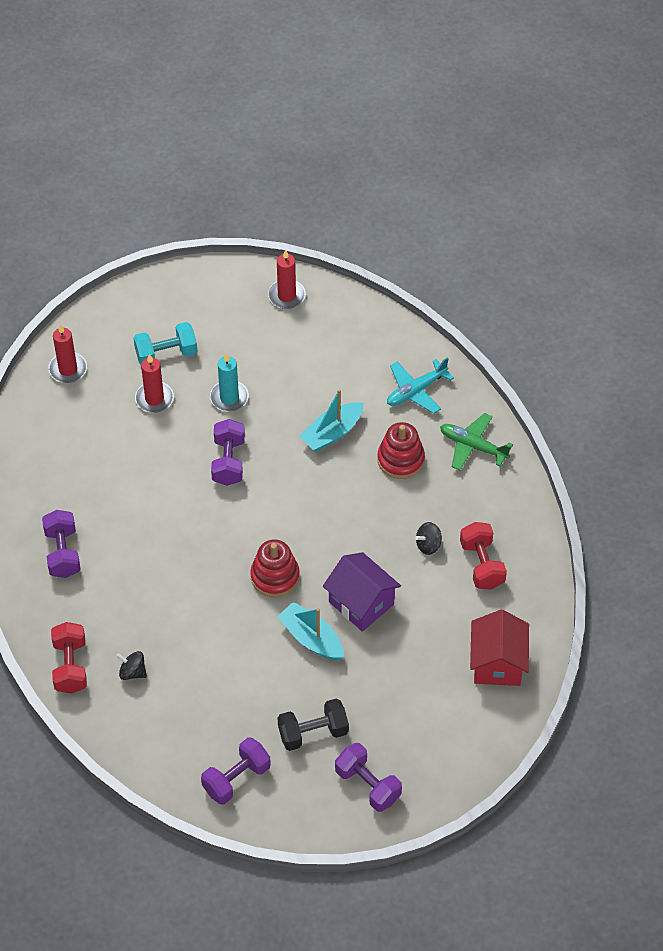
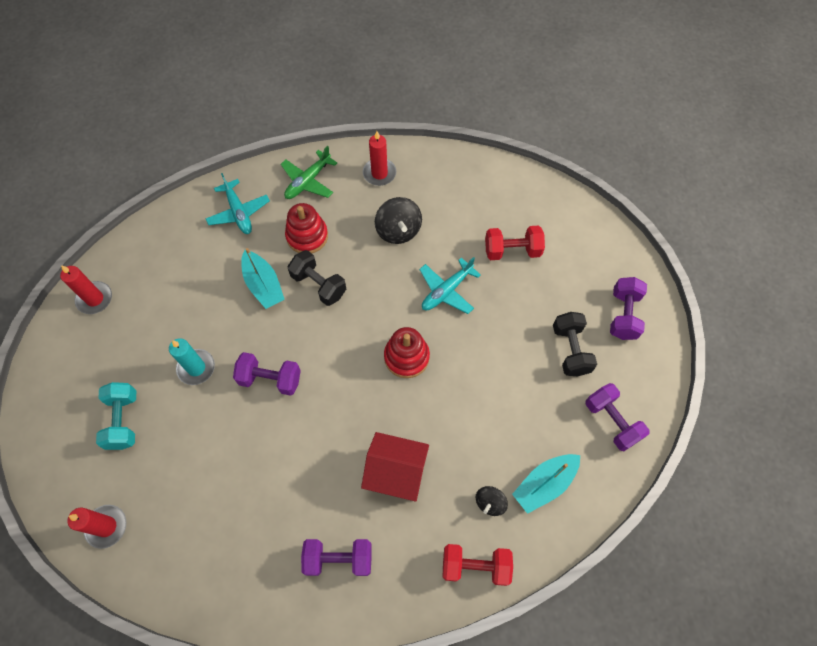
camera: 80 degrees left, 10 degrees up
(154, 399) = (174, 439): red candle -> red candle (379, 173)
(311, 638) = (476, 336): turquoise boat -> turquoise boat (544, 484)
(343, 482) = (319, 285): none -> black dumbbell
(361, 603) = (446, 291): purple house -> turquoise plane
(368, 785) = (623, 315): purple dumbbell -> purple dumbbell turned 45 degrees counterclockwise
(428, 545) = (398, 230): black spinning top -> black spinning top, size x1.69
(482, 565) = (425, 196): red dumbbell -> red dumbbell (512, 250)
(497, 663) = (519, 202): red house -> red house (396, 472)

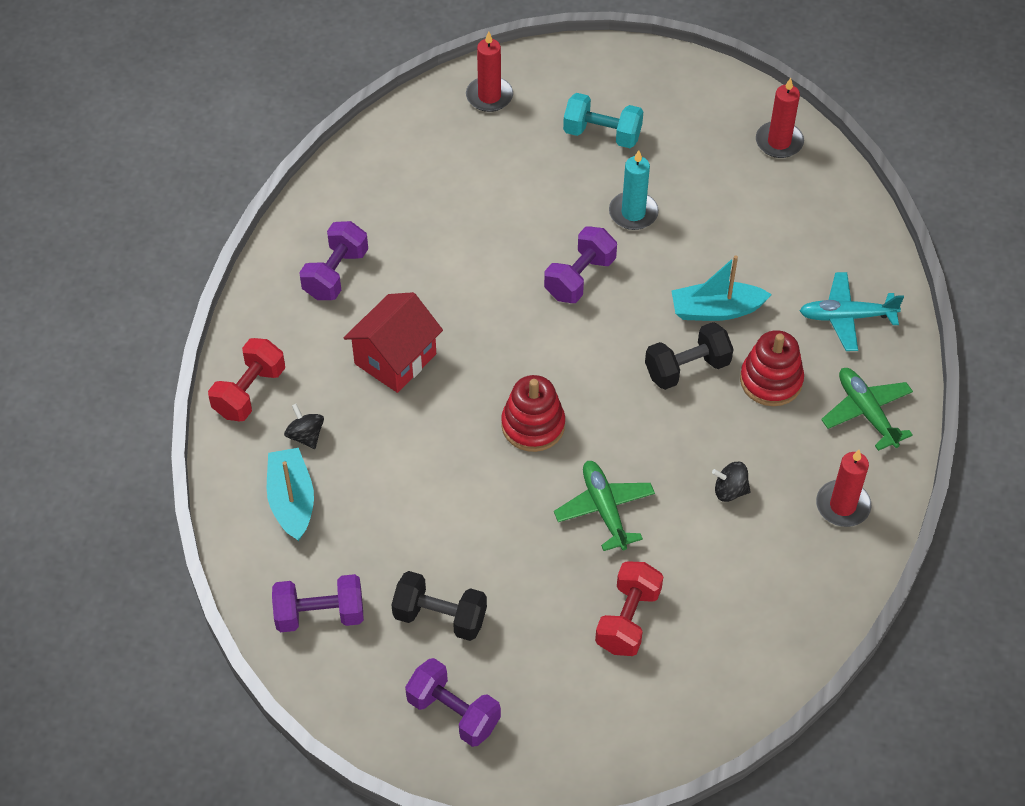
camera: 115 degrees right, 10 degrees down
(398, 230) = (730, 490): black spinning top -> black spinning top, size x0.59
(446, 291) = (604, 509): turquoise plane -> green plane

